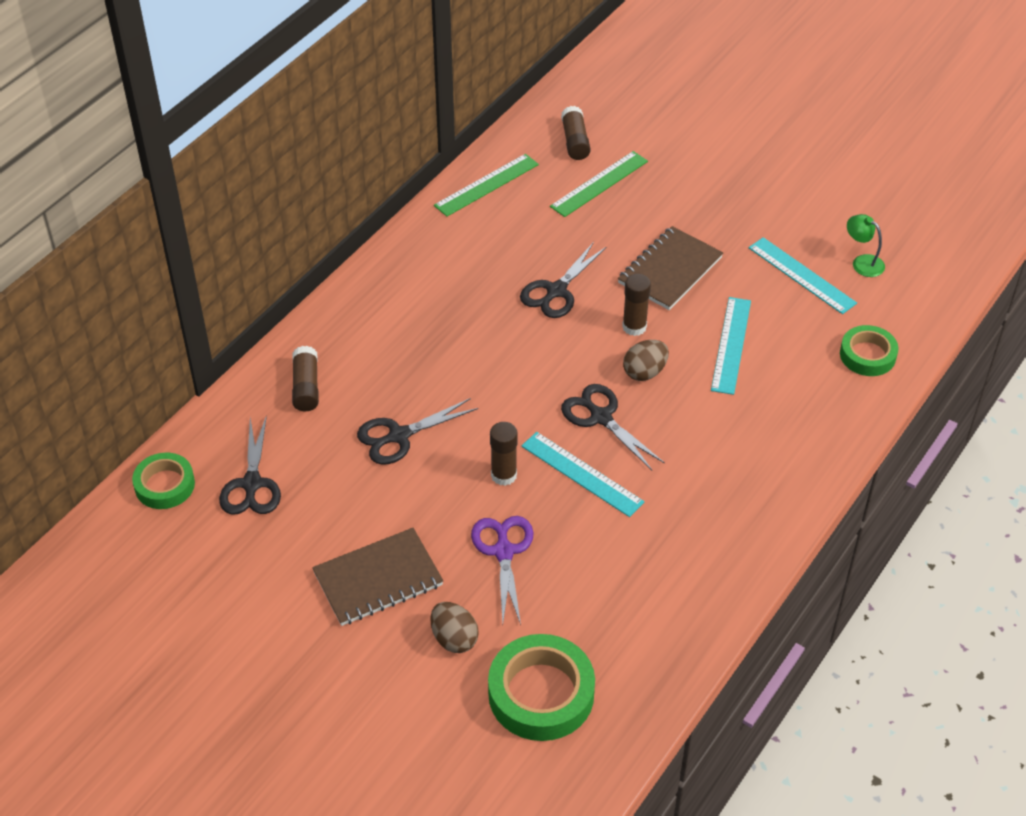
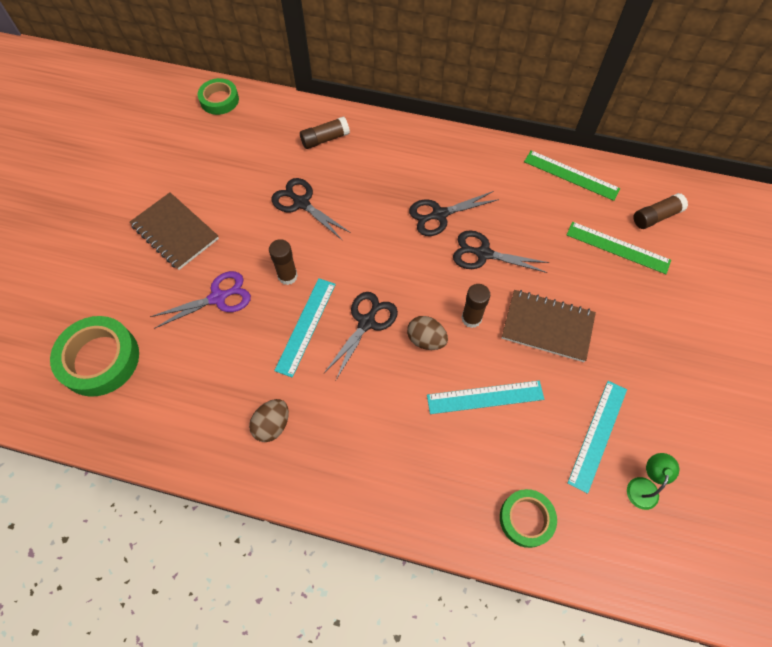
camera: 70 degrees right, 15 degrees up
(252, 484) = (234, 140): black scissors -> black scissors (439, 215)
(454, 639) = (136, 291): brown egg -> brown egg (272, 425)

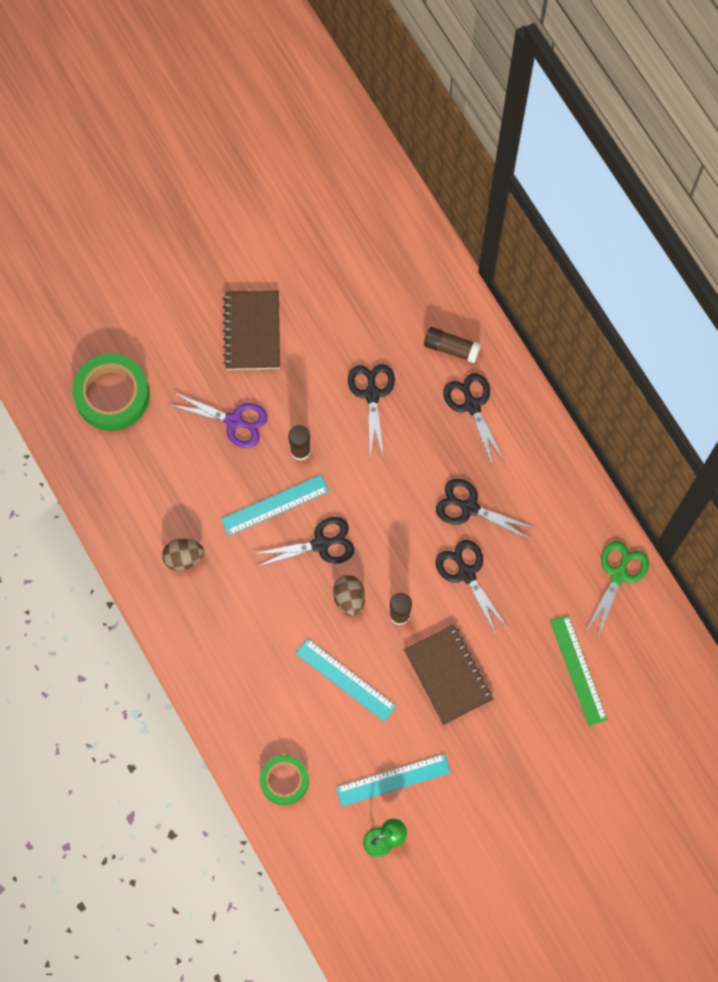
camera: 45 degrees right, 10 degrees up
(219, 100) = (402, 223): green tape -> none
(374, 158) = (472, 405): none -> black scissors
(571, 175) = (618, 575): green ruler -> green scissors
(656, 217) = (642, 676): brown glue stick -> none

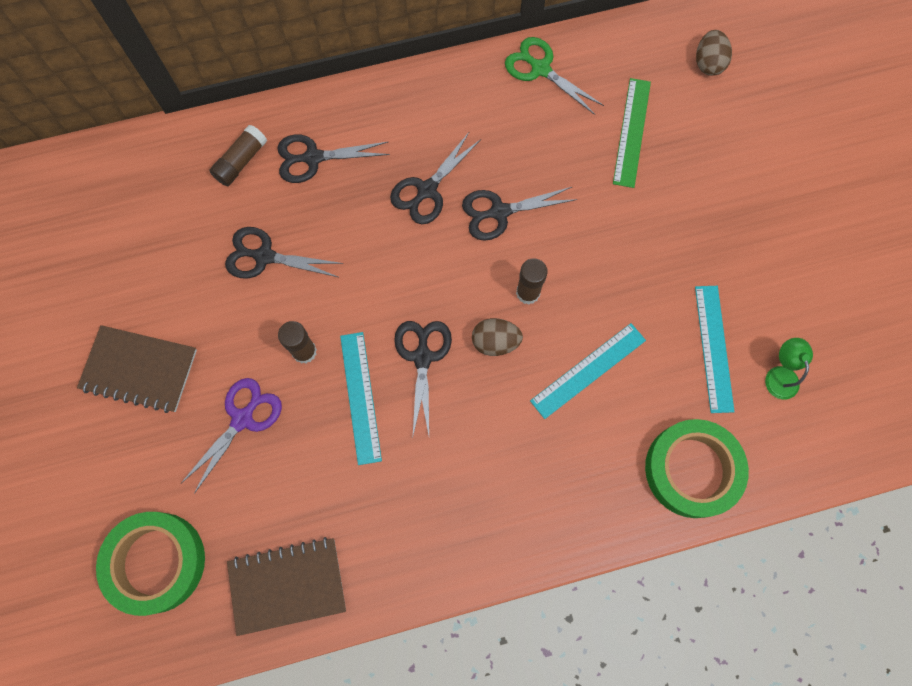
camera: 75 degrees left, 0 degrees up
(183, 558) = (393, 523): brown egg -> brown egg (708, 63)
(284, 780) = (692, 470): green tape -> green tape, size x1.62
(448, 675) = (608, 260): brown notebook -> brown notebook (287, 586)
(578, 670) = (631, 132): green ruler -> green ruler turned 75 degrees counterclockwise

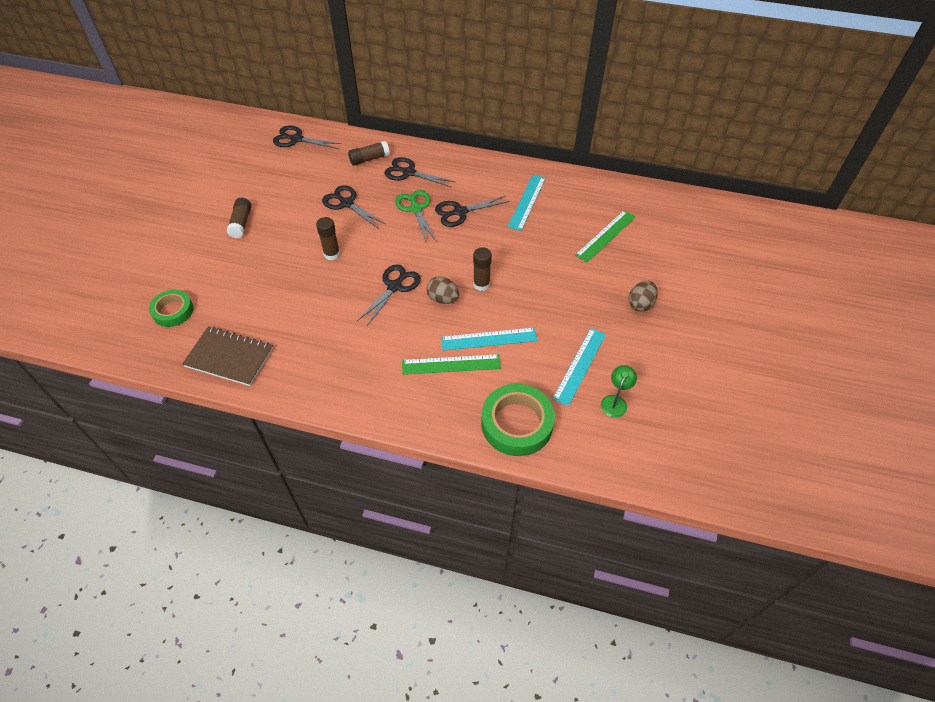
camera: 30 degrees right, 20 degrees down
(139, 369) = (241, 223): brown notebook -> brown glue stick
(156, 562) = (173, 311): green tape -> green tape, size x0.62
(242, 419) = (273, 269): purple scissors -> none
(360, 397) = (344, 289): turquoise ruler -> turquoise ruler (527, 202)
(499, 212) = (494, 239): black scissors -> black scissors (296, 139)
(540, 69) = (571, 185): green scissors -> green scissors (416, 209)
(567, 433) = (451, 364): none -> green ruler
(708, 63) = (680, 223): brown egg -> brown egg (640, 304)

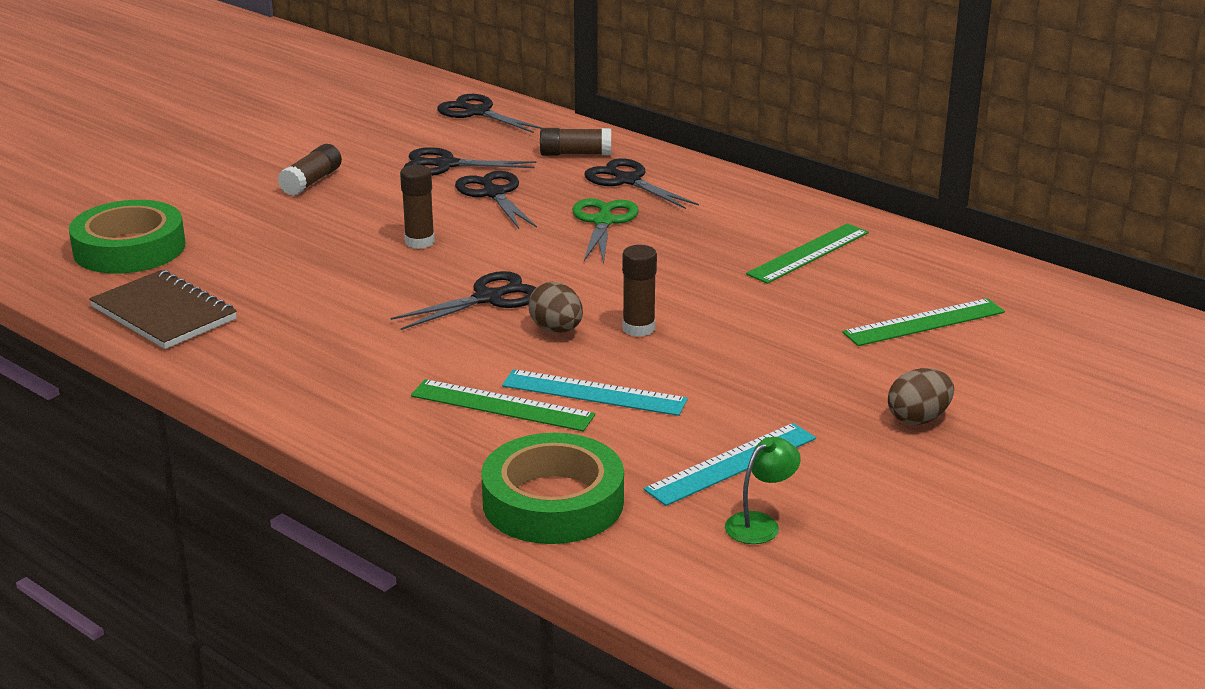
camera: 25 degrees right, 25 degrees down
(173, 311) = (129, 248): green tape -> green tape, size x1.62
(460, 212) = (676, 241): black scissors -> black scissors (446, 165)
(527, 202) = (808, 253): turquoise ruler -> green ruler

